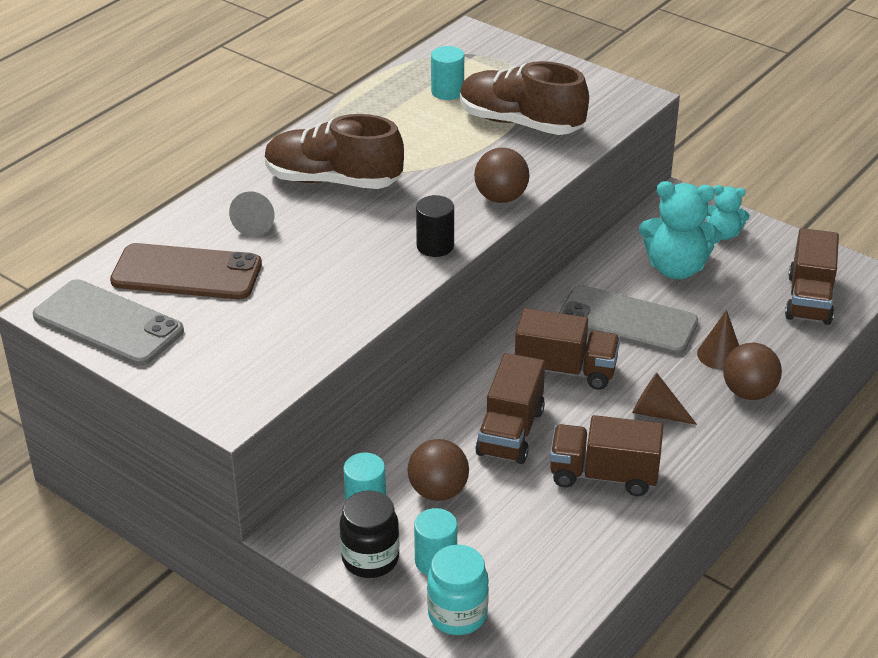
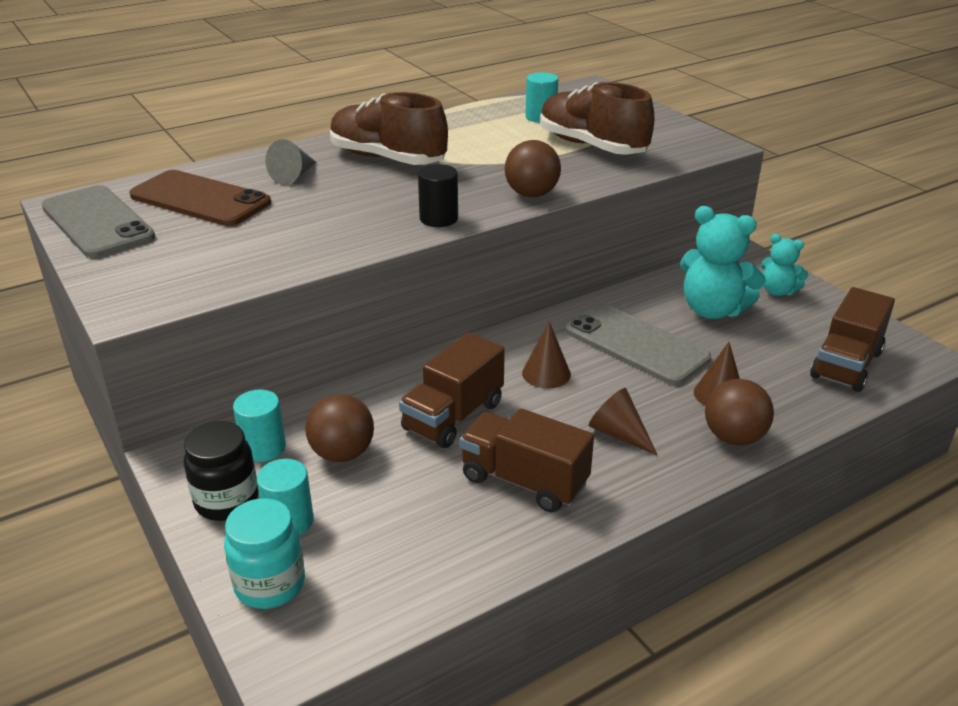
camera: 20 degrees right, 5 degrees down
(565, 370) = (546, 373): brown truck -> brown cone

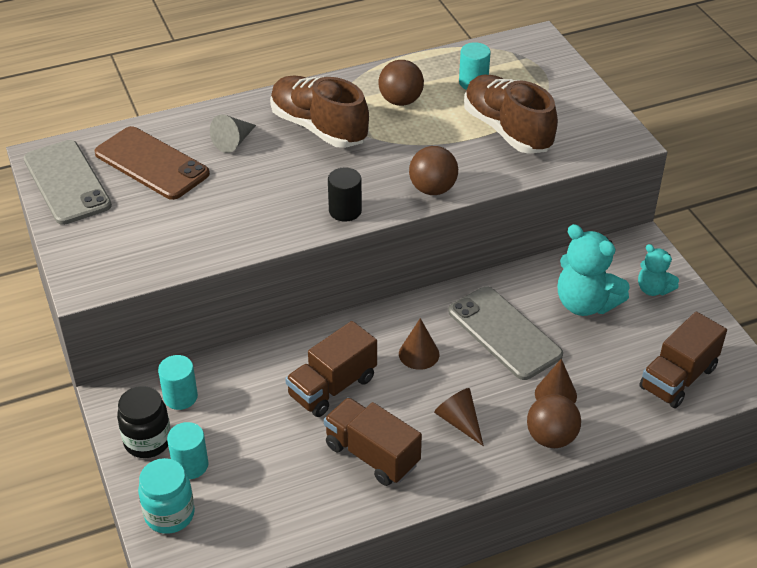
camera: 10 degrees right, 10 degrees up
(342, 453) = (239, 410): brown ball -> brown ball (400, 101)

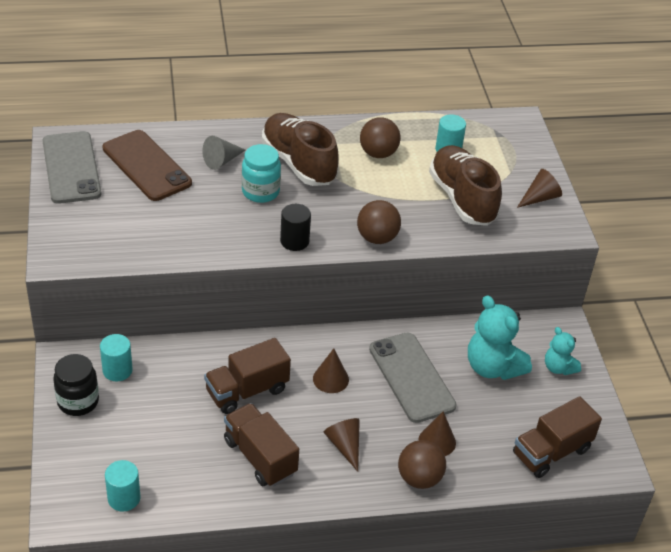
camera: 10 degrees right, 0 degrees up
(169, 514) = (75, 467): turquoise jar -> turquoise jar (260, 192)
(190, 465) = (106, 430): turquoise cylinder -> turquoise cylinder (124, 498)
(587, 113) = (540, 198): none -> brown cone

